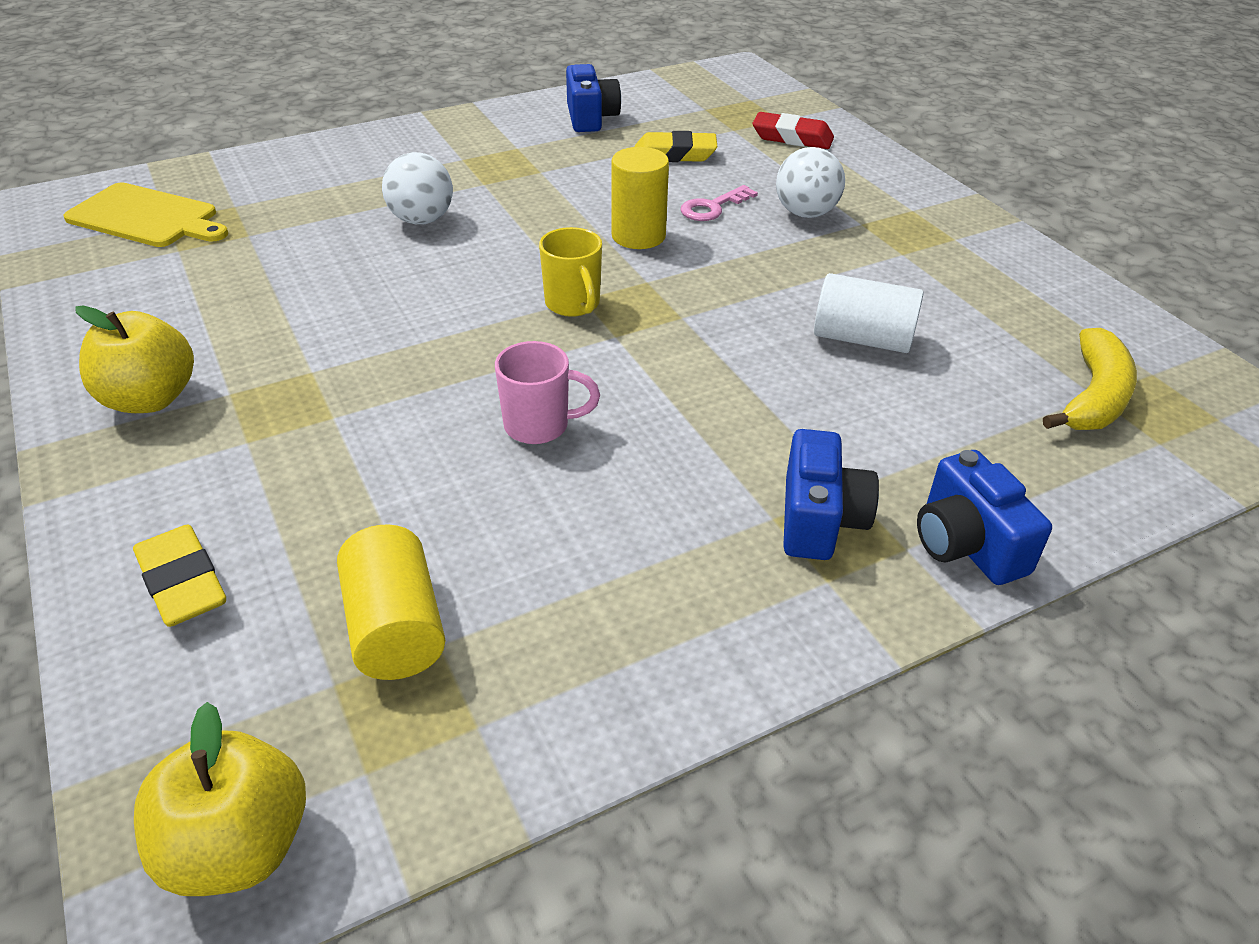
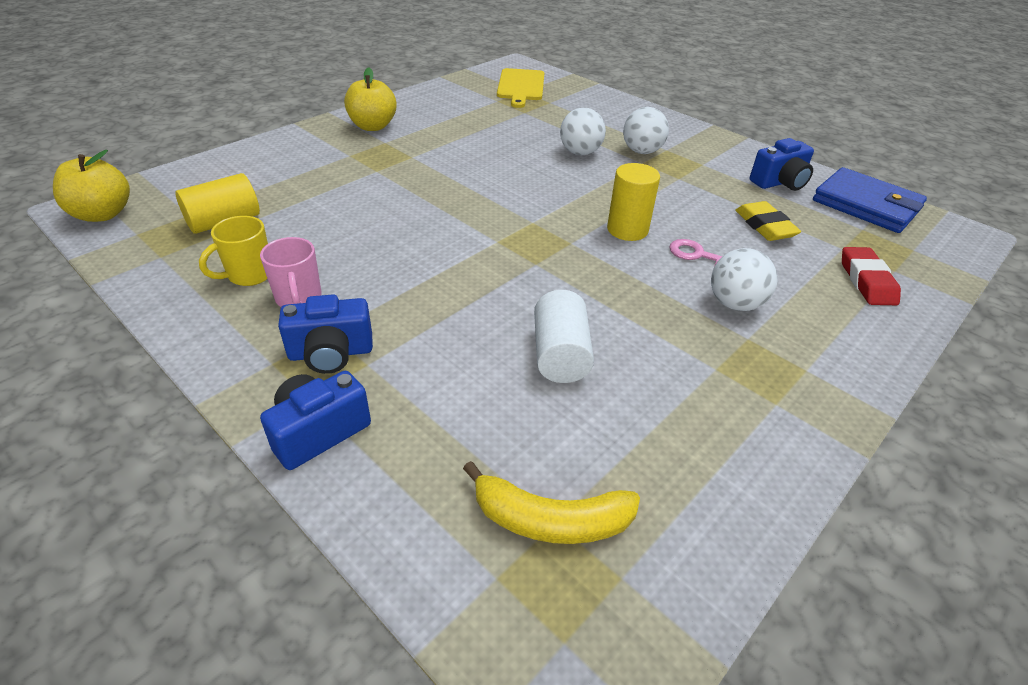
camera: 70 degrees right, 0 degrees up
(183, 583) = (250, 166): yellow eraser -> none
(454, 176) = (641, 151): none -> white ball
(539, 426) = (391, 231): pink mug -> pink mug (299, 299)
(573, 304) = (523, 219): yellow mug -> yellow mug (249, 275)
(663, 92) = (866, 205): none -> blue wallet

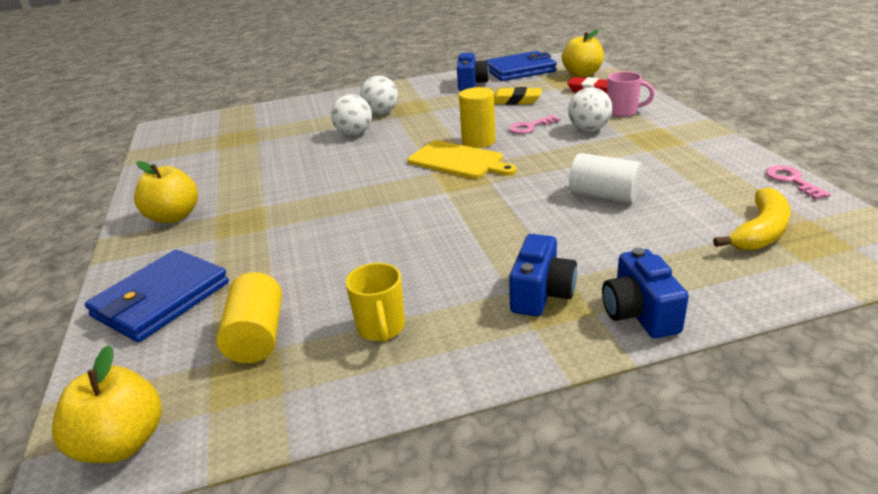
camera: 55 degrees left, 10 degrees down
(259, 166) = (161, 299): none -> blue wallet
(299, 299) = (447, 301): pink mug -> pink mug (623, 112)
(521, 86) = (209, 133): yellow cutting board -> yellow cutting board (458, 161)
(738, 545) = (792, 181): none -> pink key
(918, 258) = (582, 74): none -> yellow apple

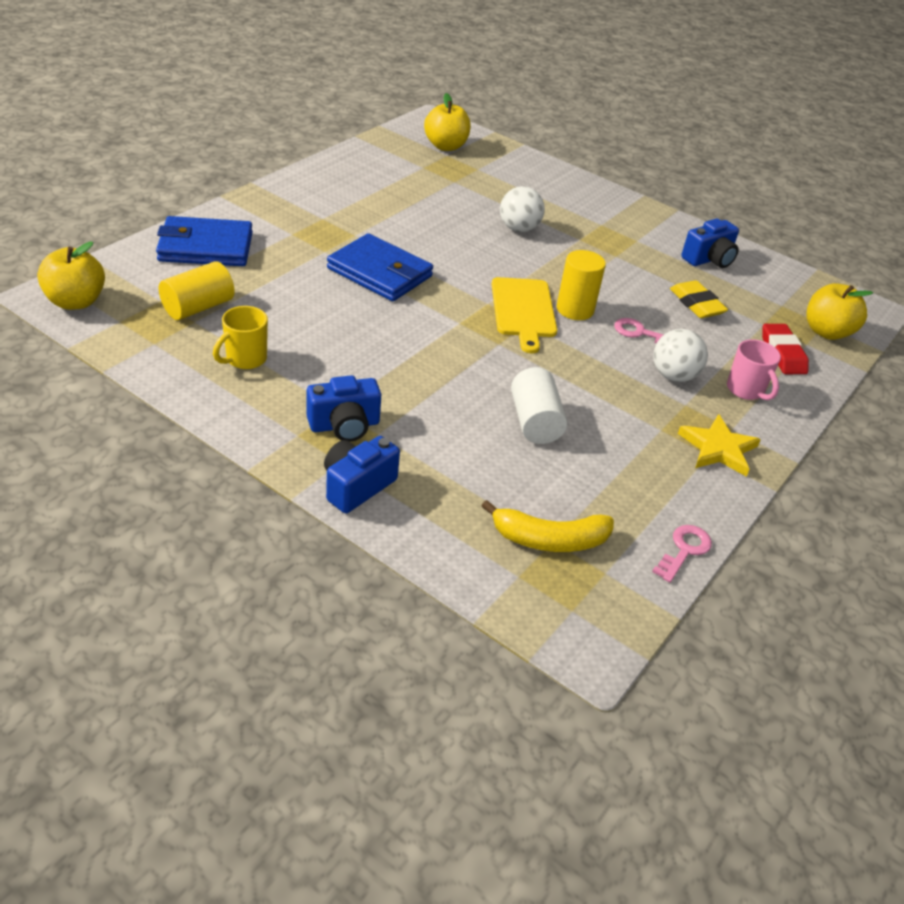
camera: 45 degrees right, 10 degrees up
(174, 217) = (304, 200): yellow apple -> yellow apple (445, 146)
(381, 113) = (578, 227): white ball -> none
(520, 70) = (786, 281): blue wallet -> blue wallet (379, 272)
(681, 137) = (718, 449): none -> yellow star

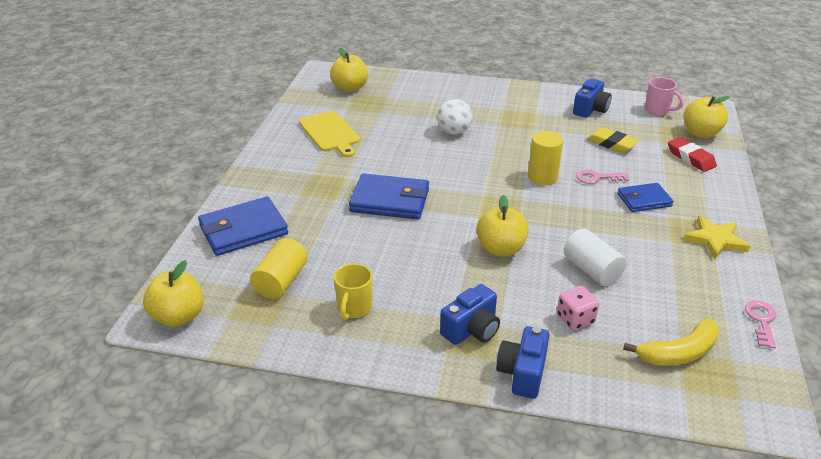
camera: 20 degrees left, 5 degrees down
(453, 362) = (500, 249): none -> yellow apple
(466, 460) = (575, 319): none -> pink dice
(523, 310) = (511, 191): yellow cutting board -> yellow cutting board (330, 133)
(673, 376) = (644, 200): white ball -> blue wallet
(746, 390) = (693, 192): pink mug -> pink mug (658, 110)

